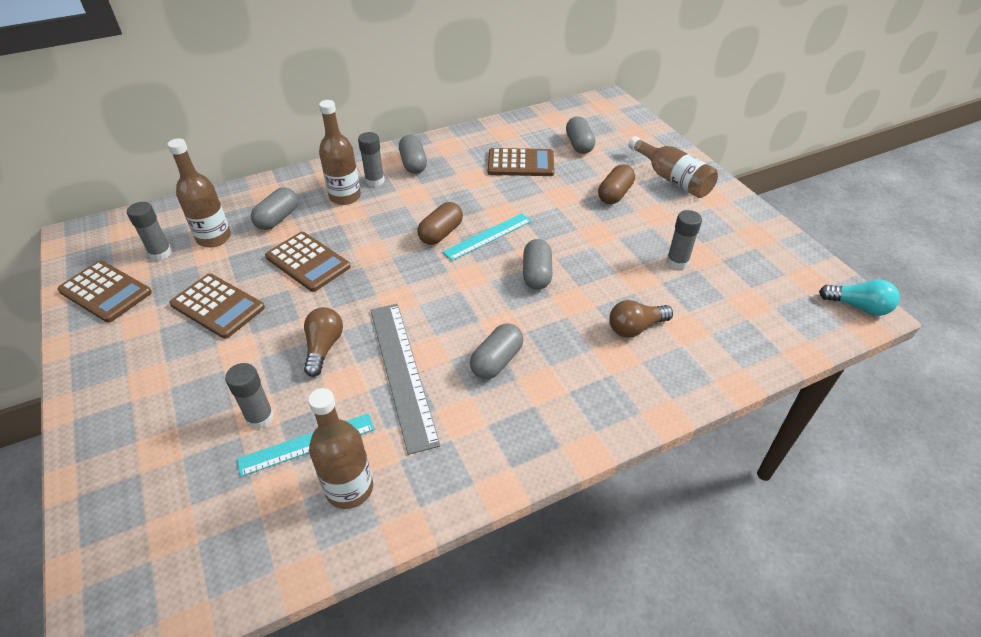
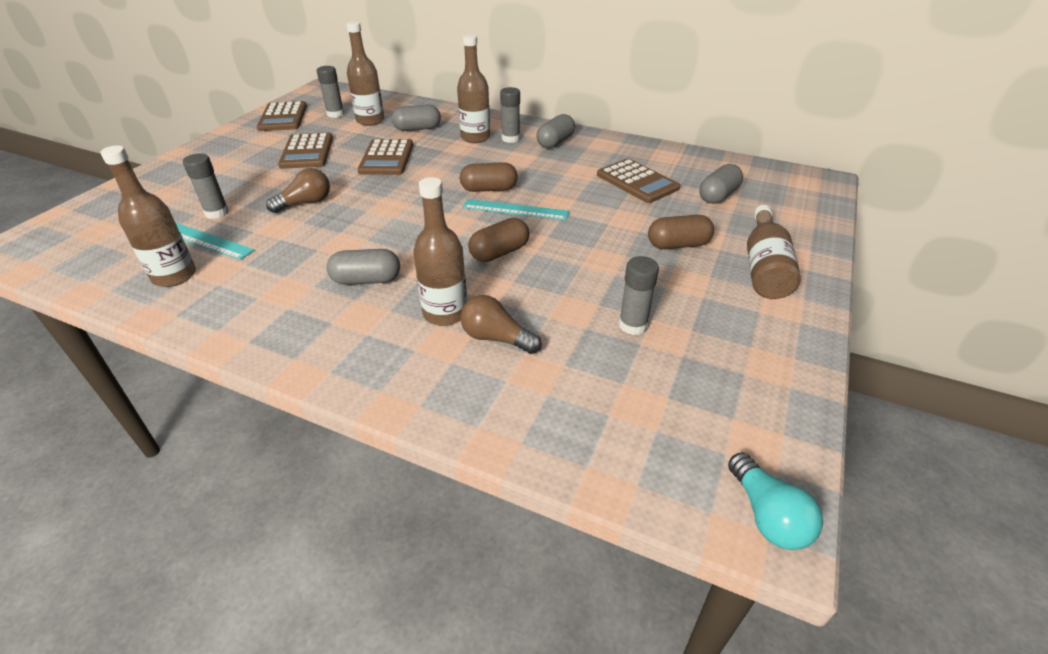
camera: 50 degrees right, 5 degrees down
(402, 372) = (310, 244): grey ruler -> none
(536, 274) = (499, 253): grey capsule -> brown capsule
(583, 338) = (445, 313): none -> brown bottle

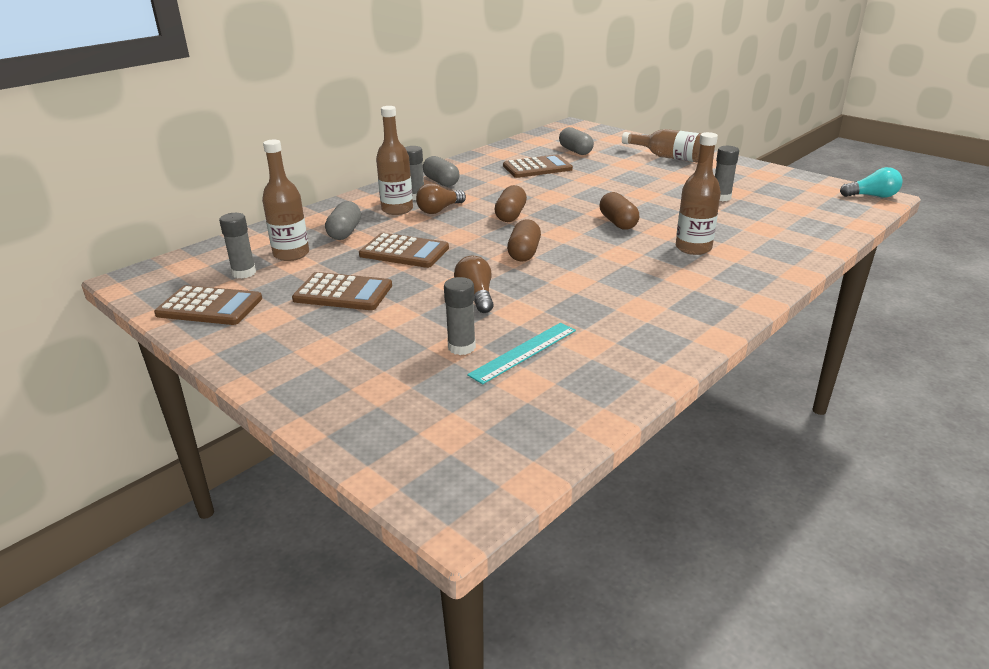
camera: 70 degrees left, 10 degrees down
(174, 276) = (590, 367): brown bottle -> none
(366, 280) = (637, 273): grey capsule -> none
(496, 338) = (727, 235): brown light bulb -> brown light bulb (439, 210)
(515, 209) = (553, 210): turquoise ruler -> none
(678, 245) = (634, 172): brown capsule -> brown capsule (524, 253)

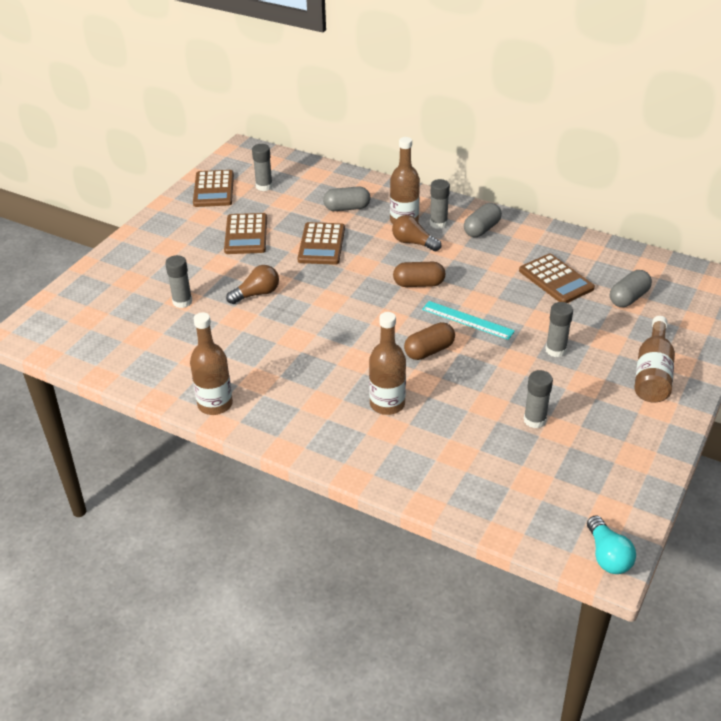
camera: 75 degrees right, 10 degrees up
(291, 254) = (299, 196): brown bottle -> brown bottle (215, 404)
(523, 352) = (181, 330): turquoise ruler -> turquoise ruler (467, 320)
(524, 253) = (340, 304): brown capsule -> none
(633, 180) = (555, 350): none -> grey glue stick

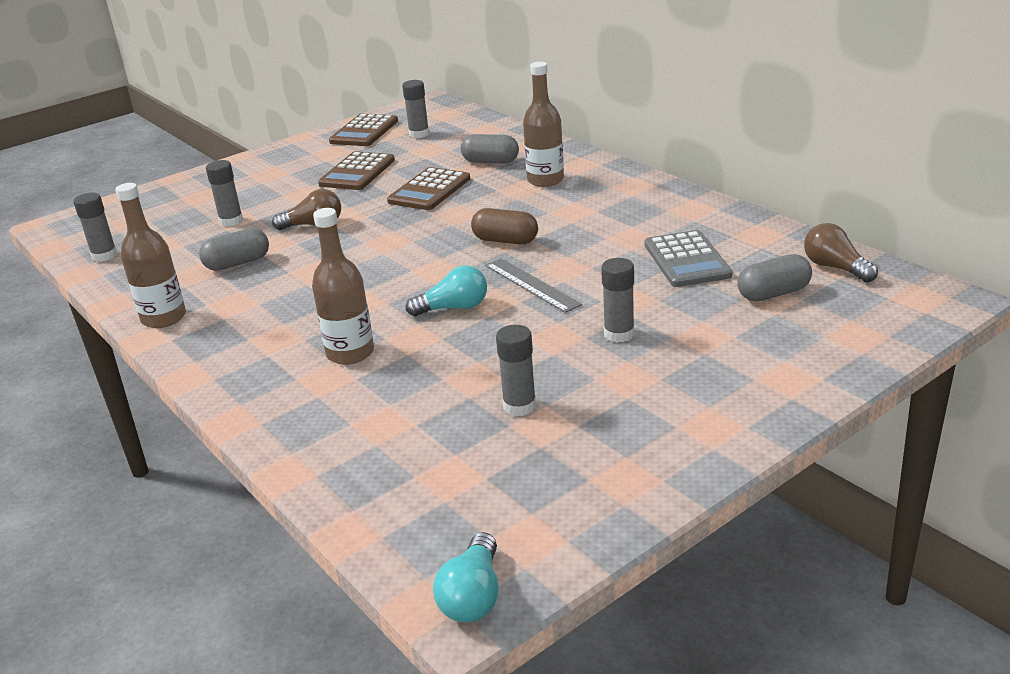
camera: 25 degrees right, 10 degrees down
(413, 243) = (537, 201): brown light bulb -> brown light bulb (835, 268)
(429, 351) = (454, 308): brown capsule -> turquoise light bulb
(438, 223) = (585, 187): grey glue stick -> grey glue stick (104, 256)
(467, 320) = (531, 284): turquoise ruler -> grey ruler
(482, 229) = (634, 198): grey capsule -> grey capsule (237, 263)
(556, 279) = (686, 260): brown calculator -> grey calculator
(652, 373) = (737, 384): brown bottle -> none

